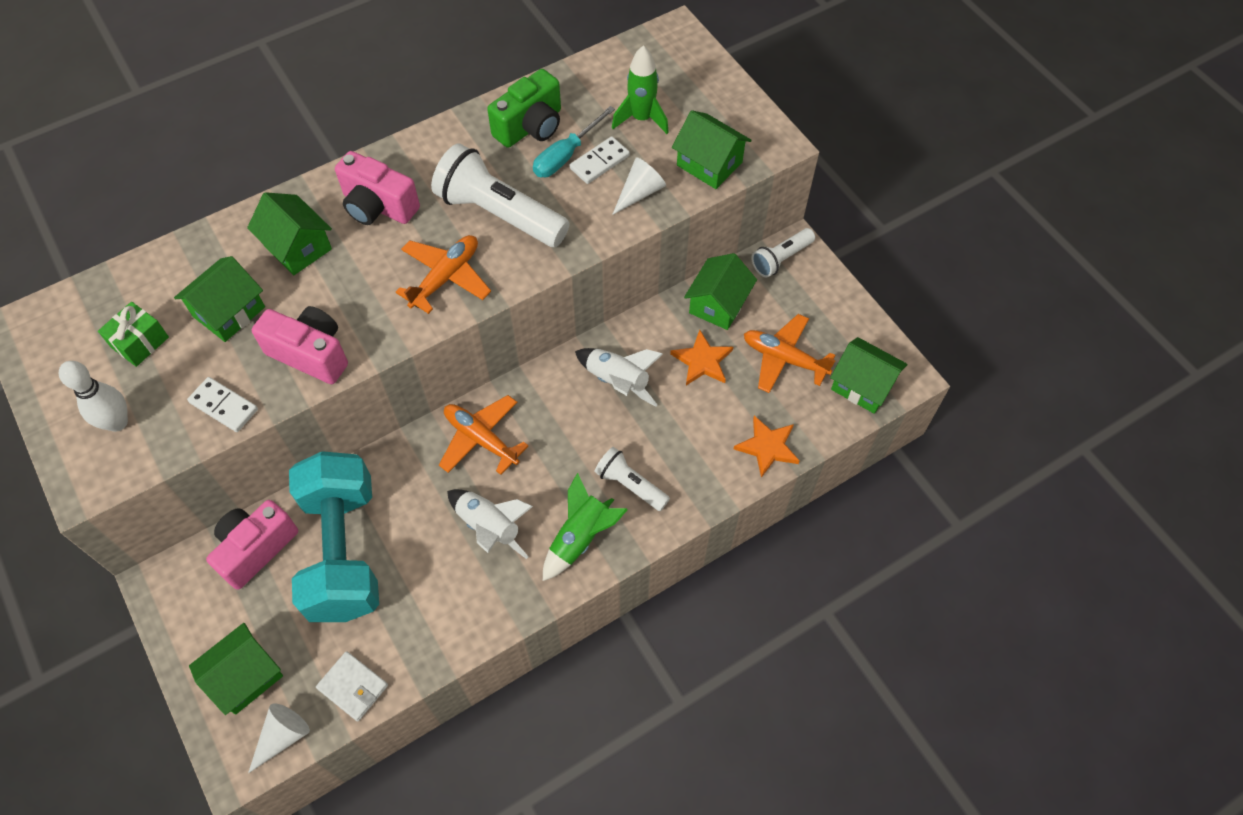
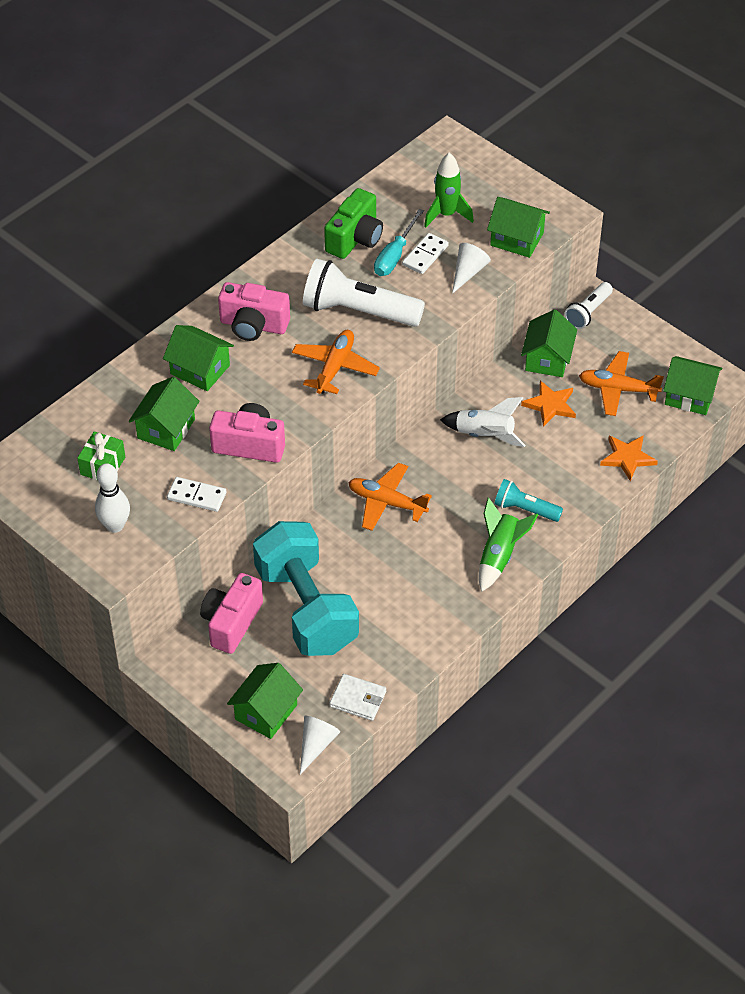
camera: 15 degrees left, 10 degrees down
(489, 527) = (421, 565): white rocket -> none
(630, 485) = (525, 509): white flashlight -> turquoise flashlight

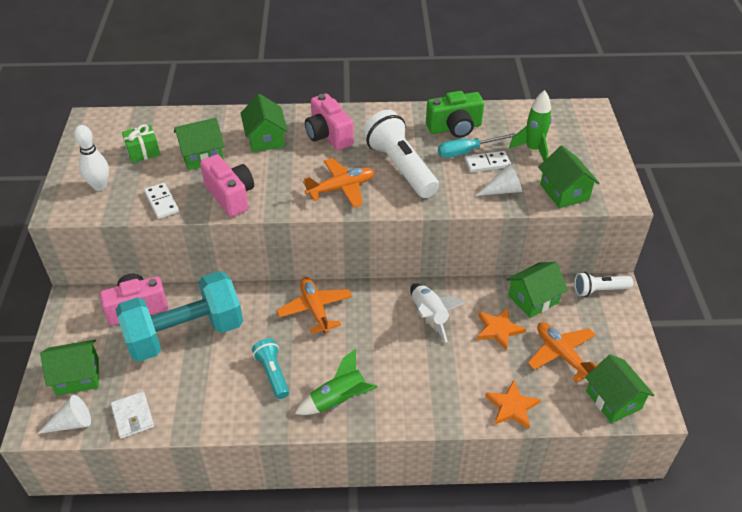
camera: 45 degrees right, 5 degrees down
(306, 608) = (185, 334): turquoise dumbbell -> turquoise dumbbell turned 45 degrees clockwise
(525, 509) = (395, 383): turquoise flashlight -> turquoise flashlight (272, 373)

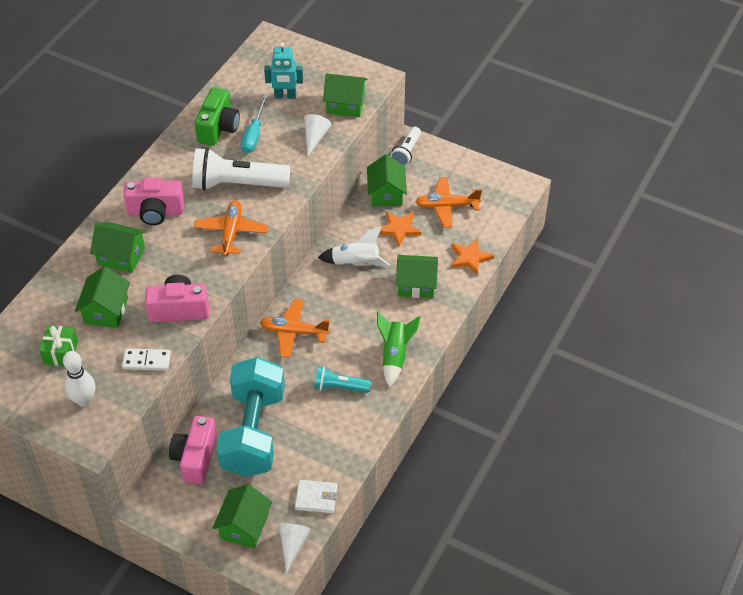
camera: 60 degrees left, 5 degrees up
(487, 163) = (278, 130): white domino -> none
(533, 149) = (285, 96): green rocket -> turquoise robot
(613, 400) = (502, 201): green house -> green house (416, 284)

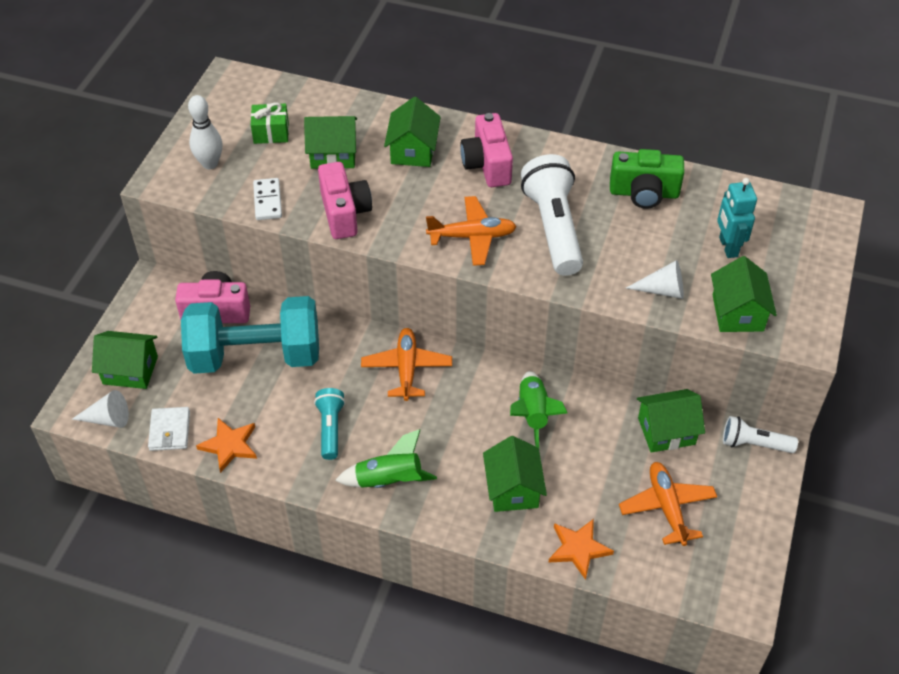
camera: 80 degrees right, 0 degrees up
(253, 135) = (643, 228): turquoise screwdriver -> none
(355, 263) = (533, 414): white rocket -> green rocket
(399, 229) = (606, 455): orange star -> orange star (229, 445)

